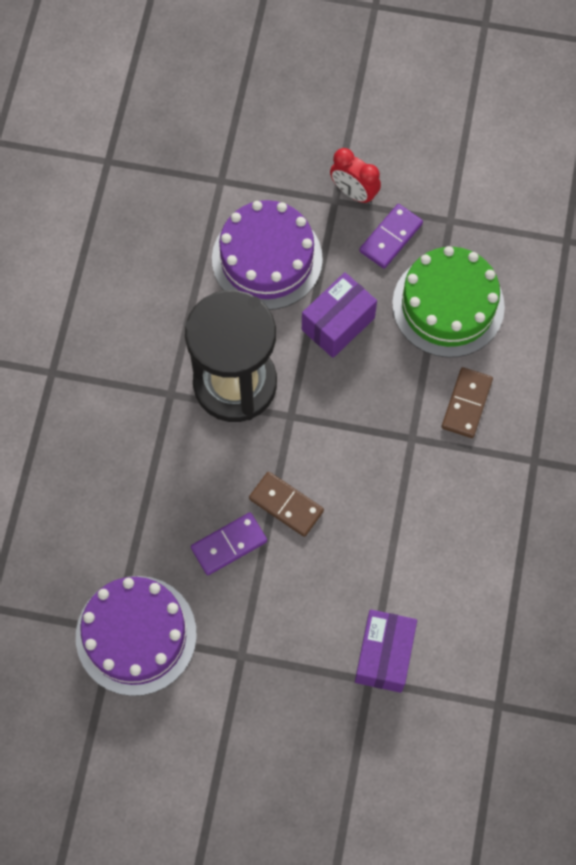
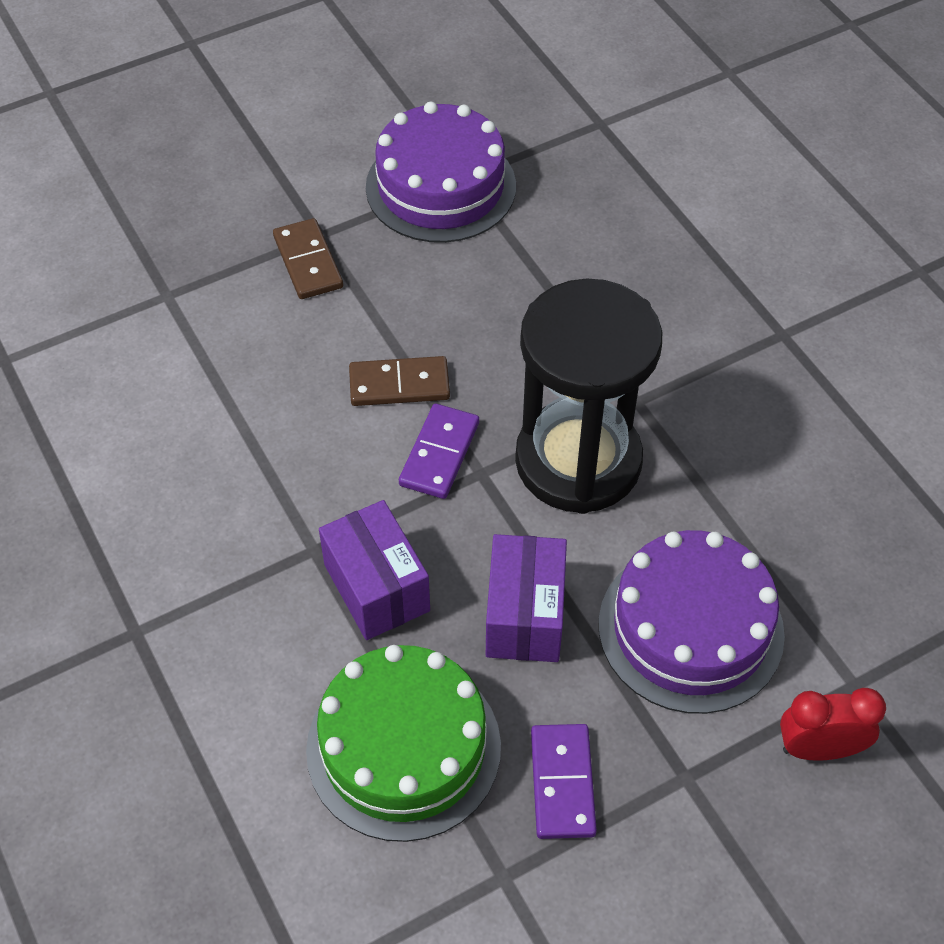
camera: 140 degrees right, 15 degrees down
(229, 545) = (425, 311): purple domino -> purple domino (439, 454)
(354, 193) = (672, 809): red clock -> red clock (819, 749)
(384, 655) = (168, 324): purple box -> purple box (376, 587)
(466, 404) = (277, 637): brown domino -> brown domino (308, 262)

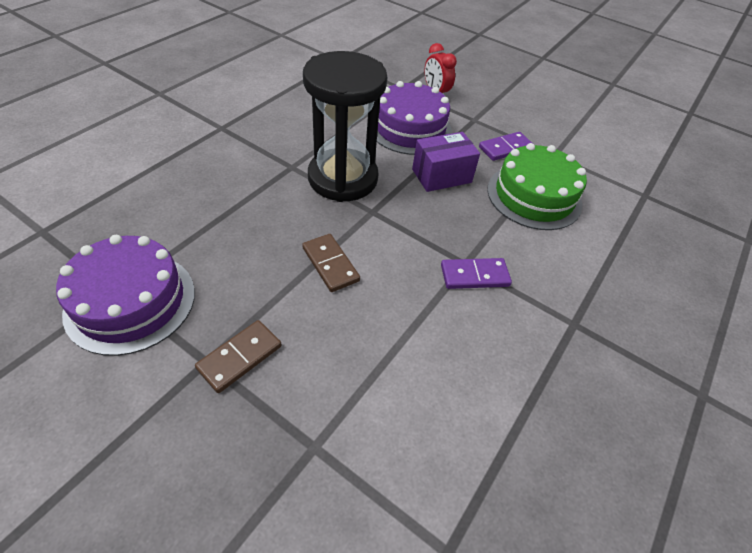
camera: 120 degrees left, 5 degrees down
(376, 587) = (467, 230): purple box -> none
(439, 454) = (370, 231): purple domino -> purple domino (474, 276)

